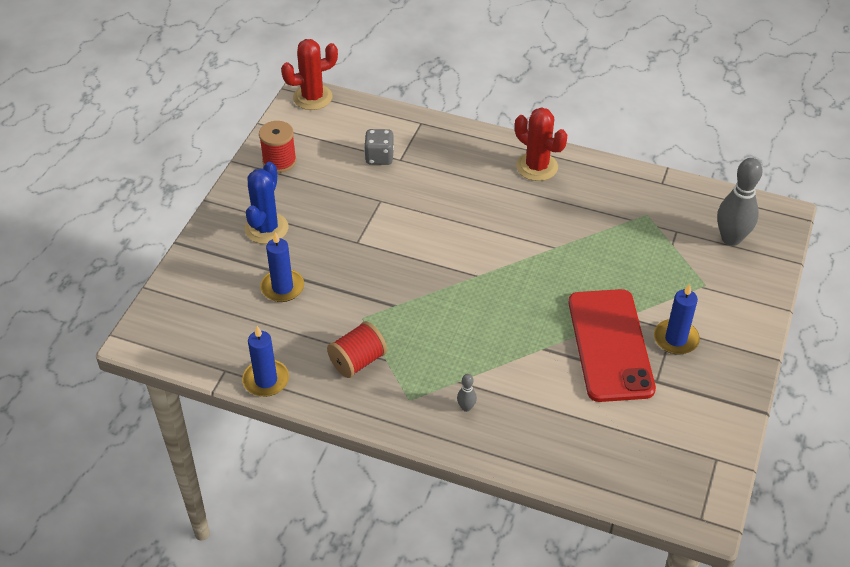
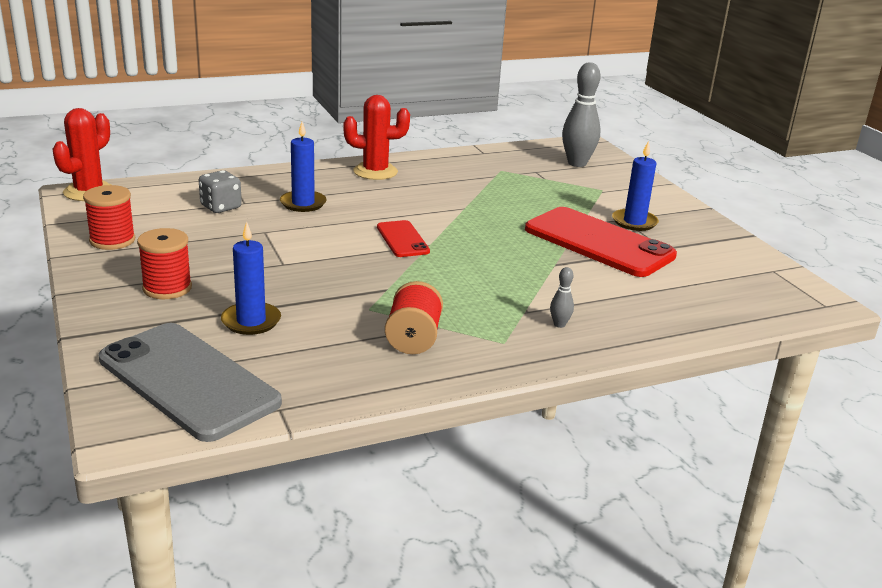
camera: 45 degrees left, 20 degrees down
(202, 318) = (188, 381): none -> grey phone
(266, 228) = (167, 288): blue cactus -> red spool
(266, 380) = (339, 394): blue candle -> blue candle (303, 203)
(464, 259) = (402, 239): none -> red phone

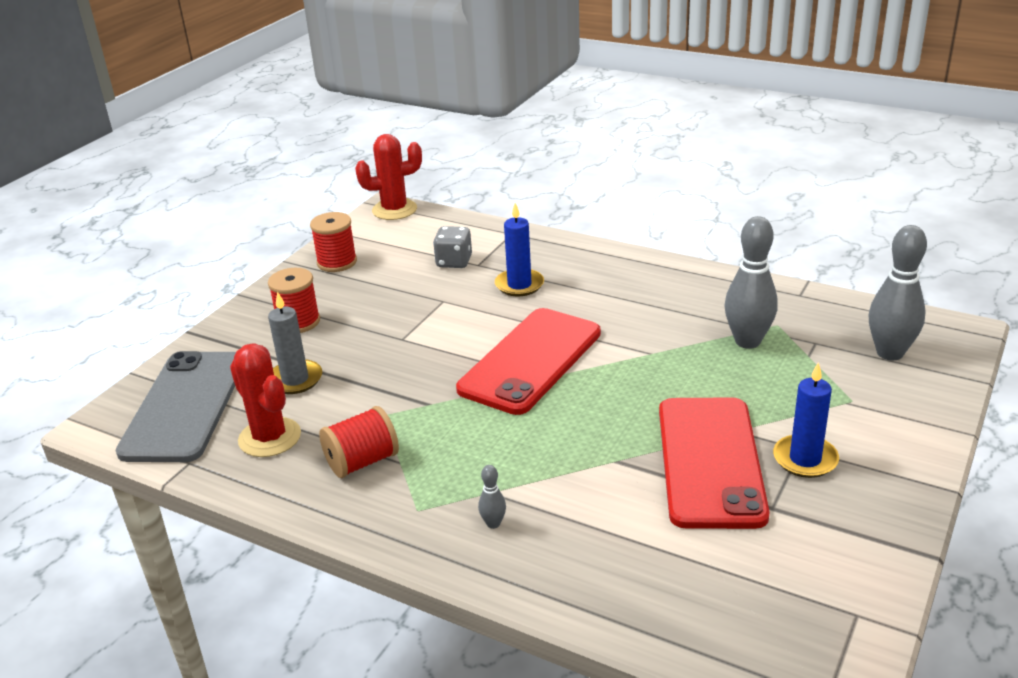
camera: 55 degrees right, 5 degrees up
(251, 321) = (295, 379): blue candle -> grey candle
(375, 172) = (642, 275): red cactus -> red cactus (270, 437)
(402, 239) = (531, 361): red phone -> red phone, size x2.00
(502, 183) = (747, 341): none -> grey bowling pin

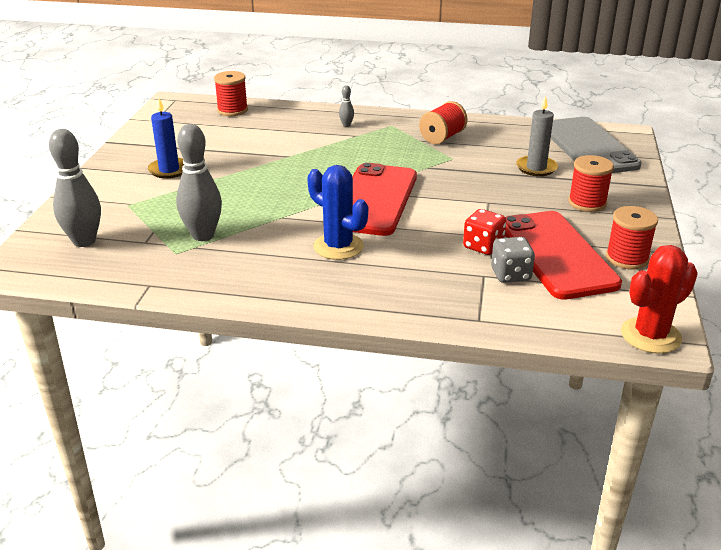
camera: 160 degrees right, 0 degrees up
(270, 437) = (511, 140): red cactus -> none
(455, 289) = (483, 246): none -> red dice
(519, 285) = (426, 259): blue candle -> none
(600, 308) = (338, 246): none -> blue cactus
(695, 620) = (232, 110): none -> red spool
(710, 461) = (229, 162): red phone -> red phone (556, 254)

